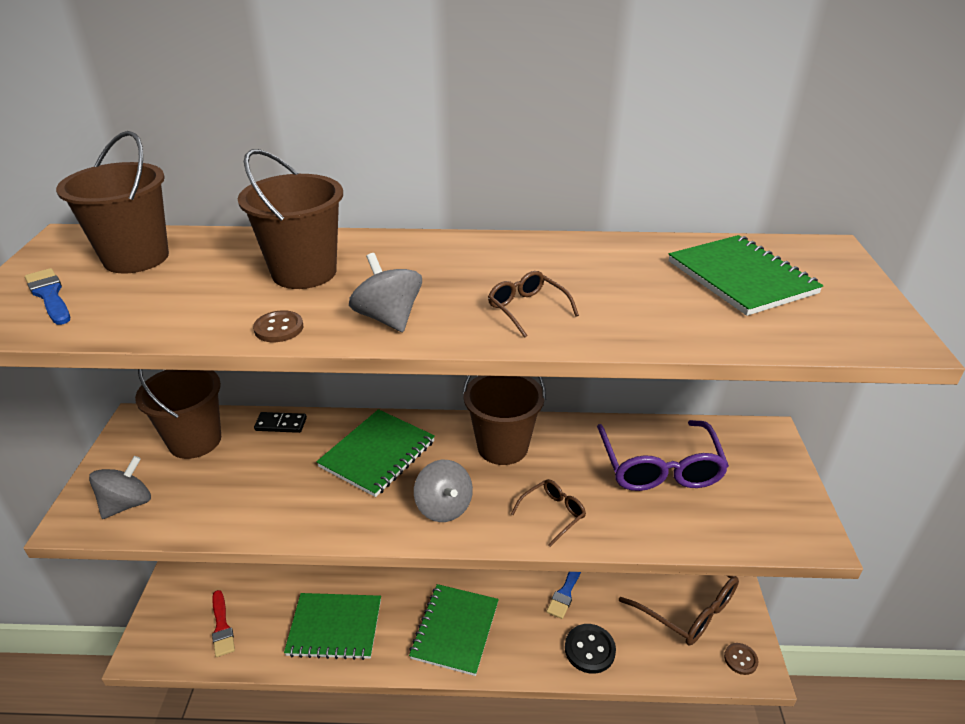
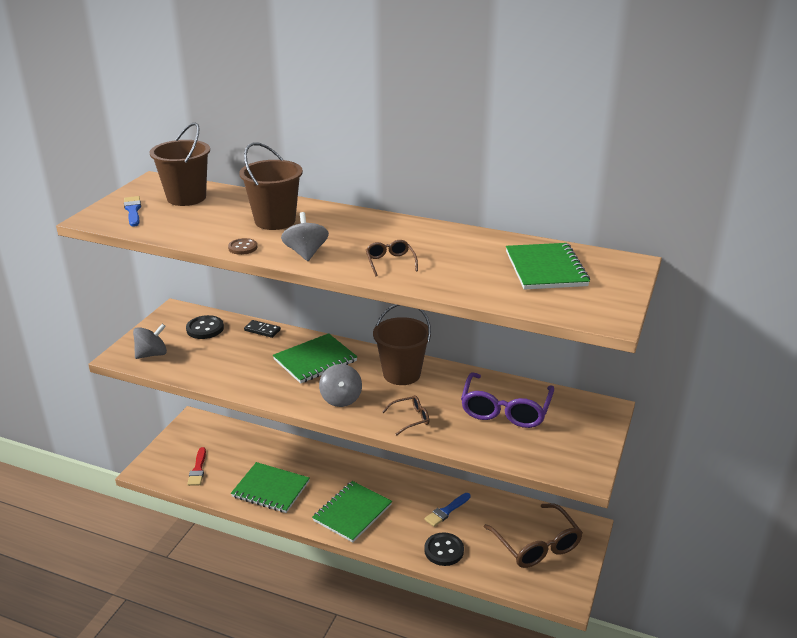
camera: 20 degrees right, 5 degrees down
(195, 441) = (205, 329): brown bucket -> black button
(740, 659) = (557, 588): brown button -> none

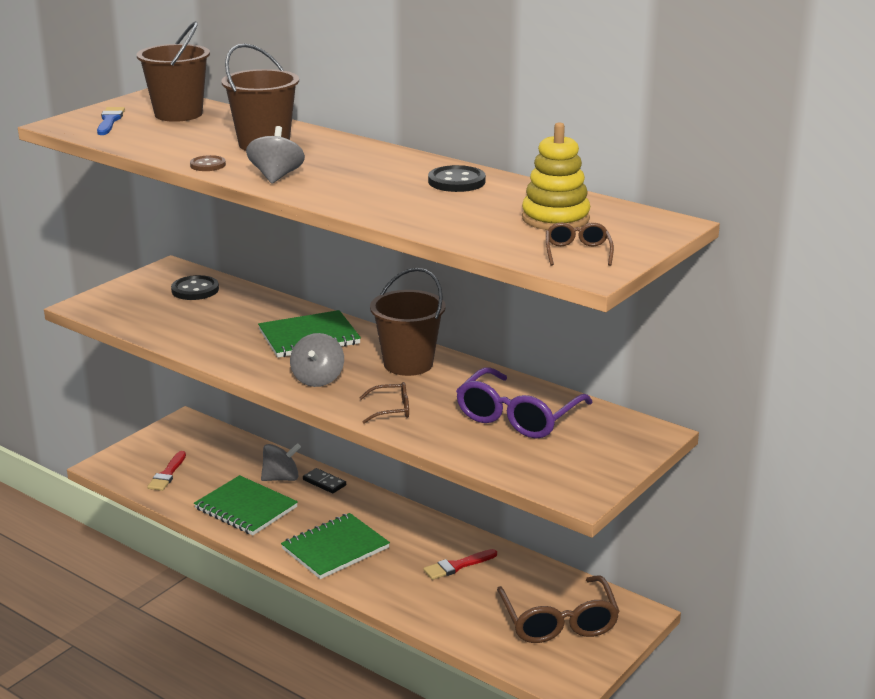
camera: 15 degrees right, 5 degrees down
(152, 354) = (120, 308): grey spinning top -> grey spinning top (281, 478)
(262, 330) = (262, 299): black domino -> black domino (324, 482)
(390, 262) = (369, 194): brown glasses -> brown glasses (577, 252)
(444, 550) = (432, 607): black button -> black button (456, 181)
(446, 511) = (457, 566): blue brush -> red brush
(545, 269) = (555, 218): green notebook -> yellow stacking toy

